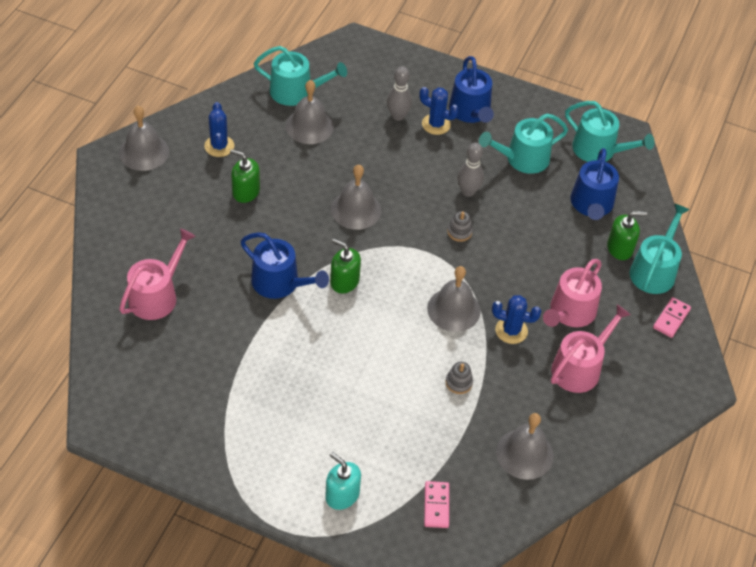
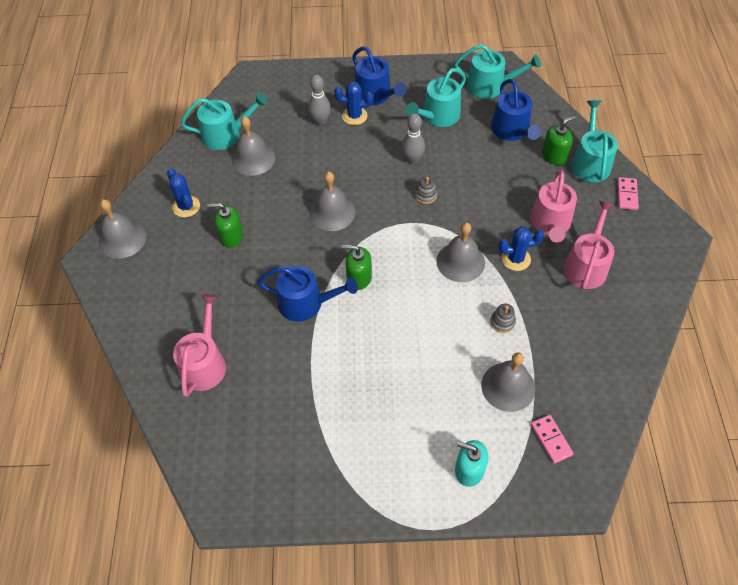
camera: 20 degrees left, 5 degrees up
(524, 453) = (591, 358): grey bell -> grey bell (508, 386)

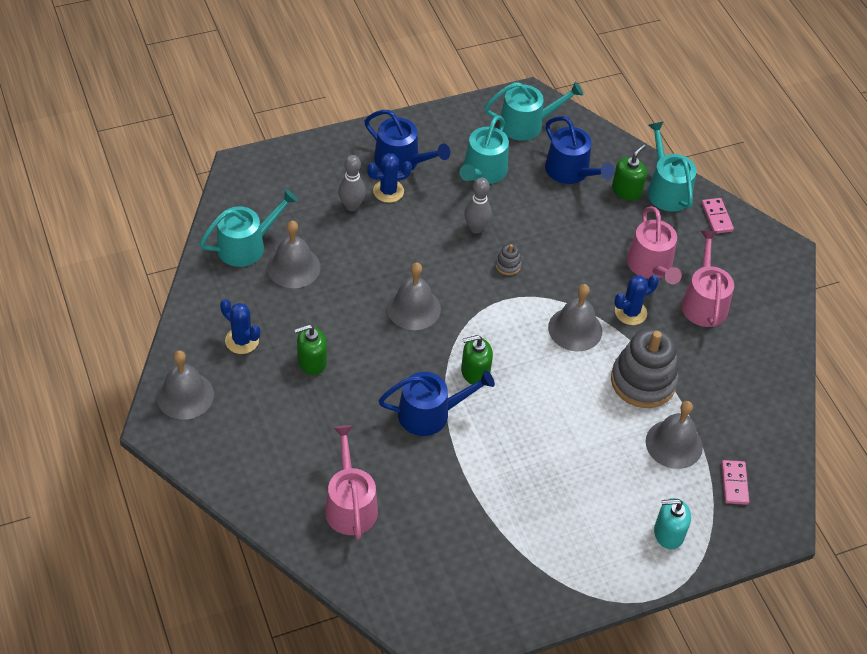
camera: 25 degrees left, 5 degrees down
(502, 322) = (643, 381): grey stacking toy -> grey stacking toy, size x2.41
(551, 439) = (734, 483): pink domino -> pink domino turned 45 degrees clockwise

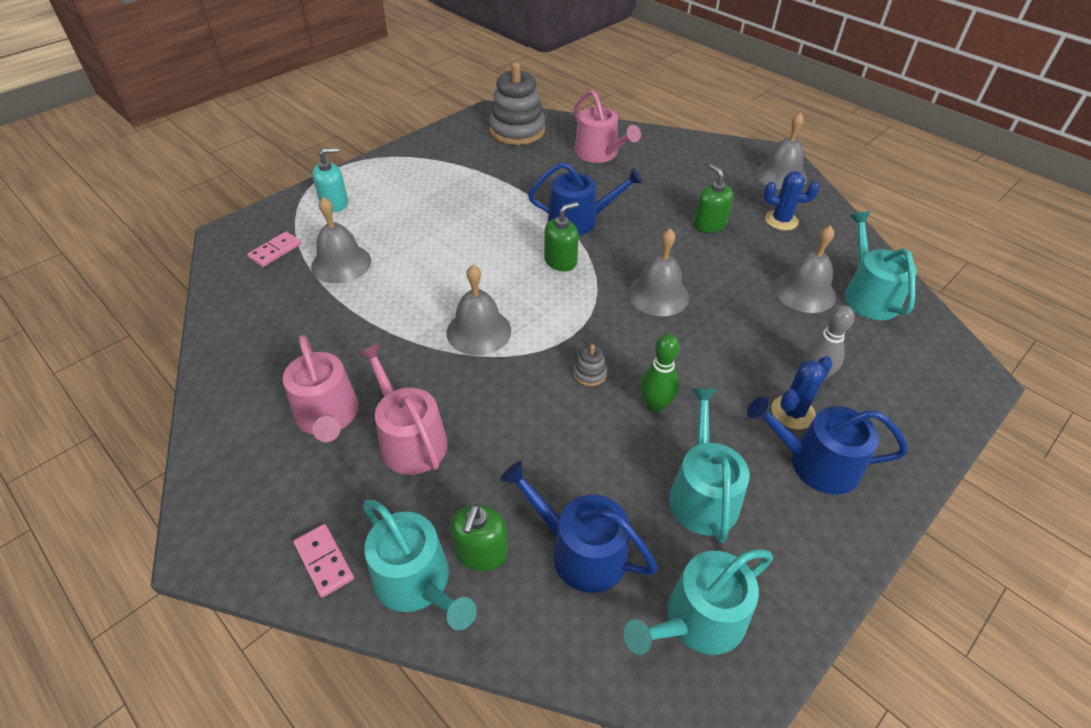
camera: 160 degrees right, 5 degrees down
(247, 245) = (868, 295): turquoise watering can -> turquoise watering can turned 135 degrees clockwise
(312, 362) = (709, 224): green soap dispenser -> green soap dispenser turned 75 degrees counterclockwise
(430, 413) = (579, 220): blue watering can -> blue watering can turned 150 degrees counterclockwise
(476, 228) = (655, 405): grey bowling pin -> green bowling pin
(630, 312) = (420, 371): blue cactus -> none
(643, 381) = (386, 305): grey stacking toy -> grey stacking toy (517, 131)
(734, 483) = (275, 251): pink domino -> pink domino turned 60 degrees clockwise

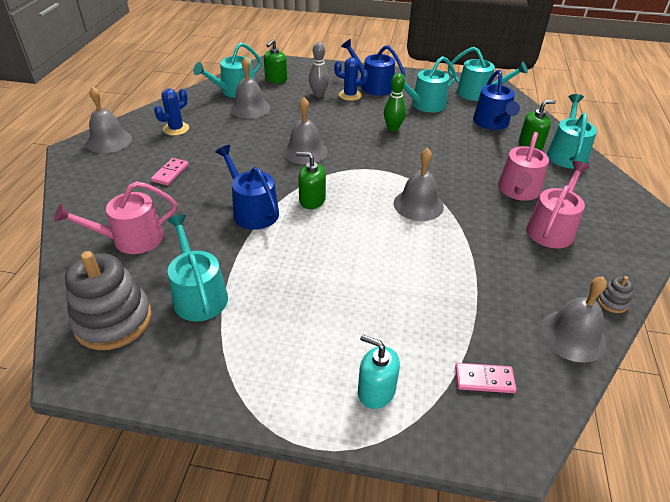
camera: 125 degrees left, 5 degrees down
(324, 561) = (602, 182): pink domino -> pink domino (170, 173)
(341, 263) = (443, 317): grey bell -> grey bell (572, 335)
(503, 165) = (198, 294): none -> turquoise watering can
(589, 373) = (398, 153): grey stacking toy -> grey stacking toy (612, 302)
(599, 154) = (131, 239): pink watering can -> pink watering can turned 135 degrees counterclockwise
(709, 224) = (205, 153): green soap dispenser -> green soap dispenser (276, 79)
(781, 220) = (176, 129): blue cactus -> blue cactus turned 60 degrees clockwise
(815, 463) = (373, 86): blue watering can -> blue watering can turned 150 degrees clockwise

